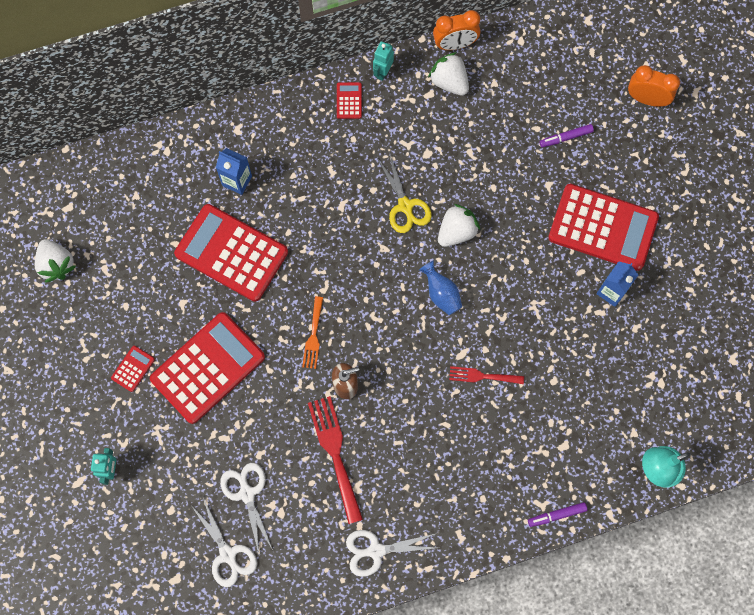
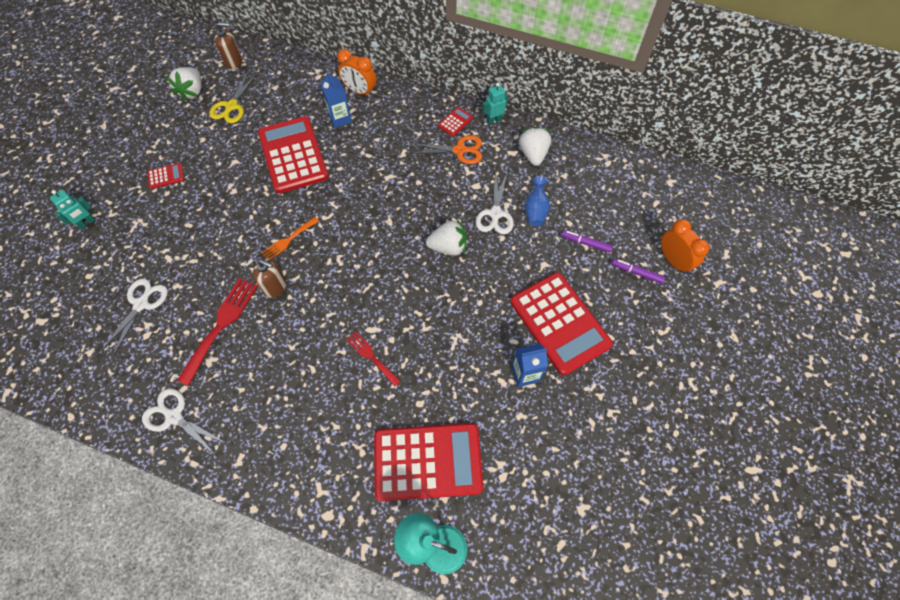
camera: 40 degrees right, 10 degrees down
(61, 200) = (234, 62): none -> brown soap dispenser
(208, 368) = (206, 209): red calculator -> red calculator (428, 461)
(227, 554) = (86, 333): white scissors -> white scissors (495, 214)
(380, 128) = (459, 150): none -> orange scissors
(405, 206) = (429, 206): yellow scissors -> yellow scissors (231, 106)
(441, 294) = (398, 278): blue vase -> blue vase (535, 210)
(455, 44) = (558, 136): orange clock -> orange clock (360, 91)
(556, 515) = (323, 510): purple marker -> purple marker (636, 273)

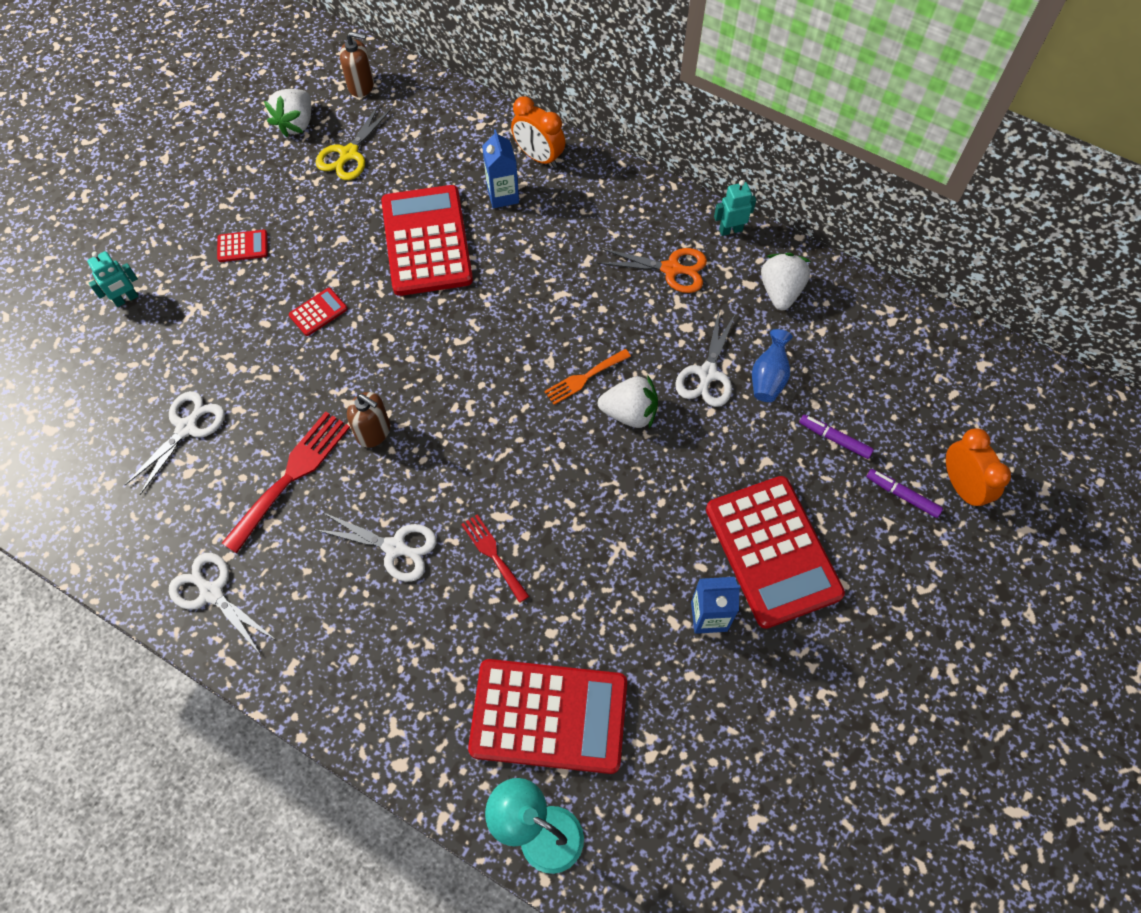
camera: 10 degrees right, 0 degrees up
(288, 240) = (401, 367): orange fork -> orange fork (584, 378)
(301, 363) = (395, 547): none -> white scissors
(455, 122) = (672, 224): red calculator -> red calculator (318, 312)

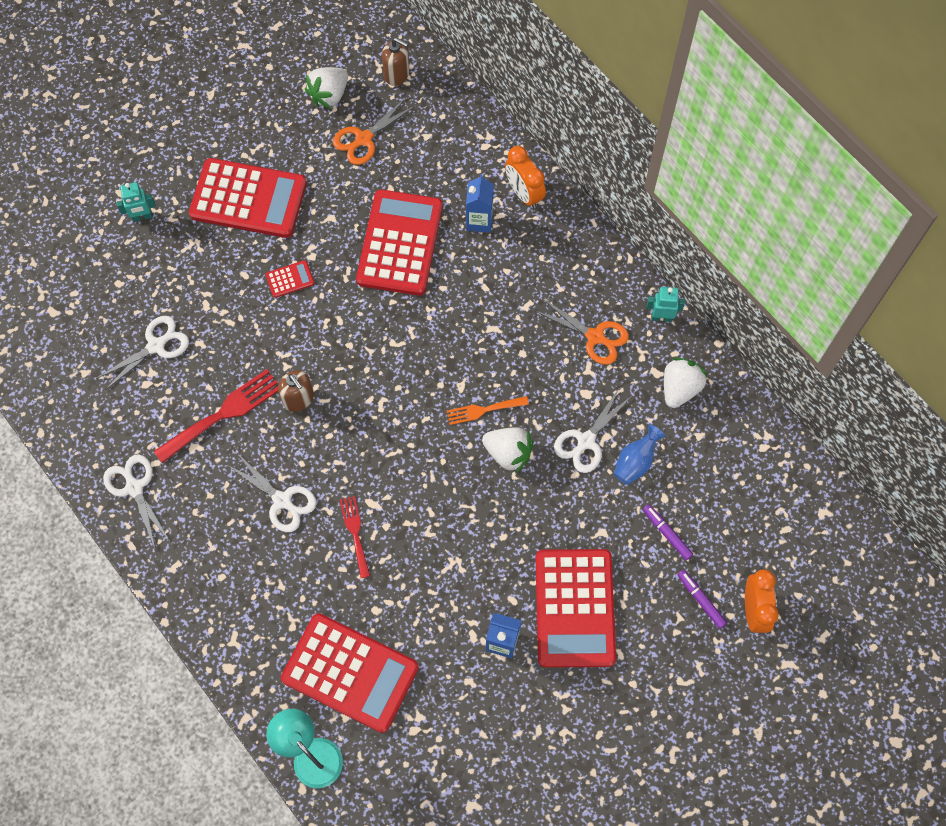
camera: 20 degrees right, 5 degrees up
(242, 246) = (248, 199): red calculator -> red calculator, size x2.47
(349, 154) = (364, 139): yellow scissors -> orange scissors

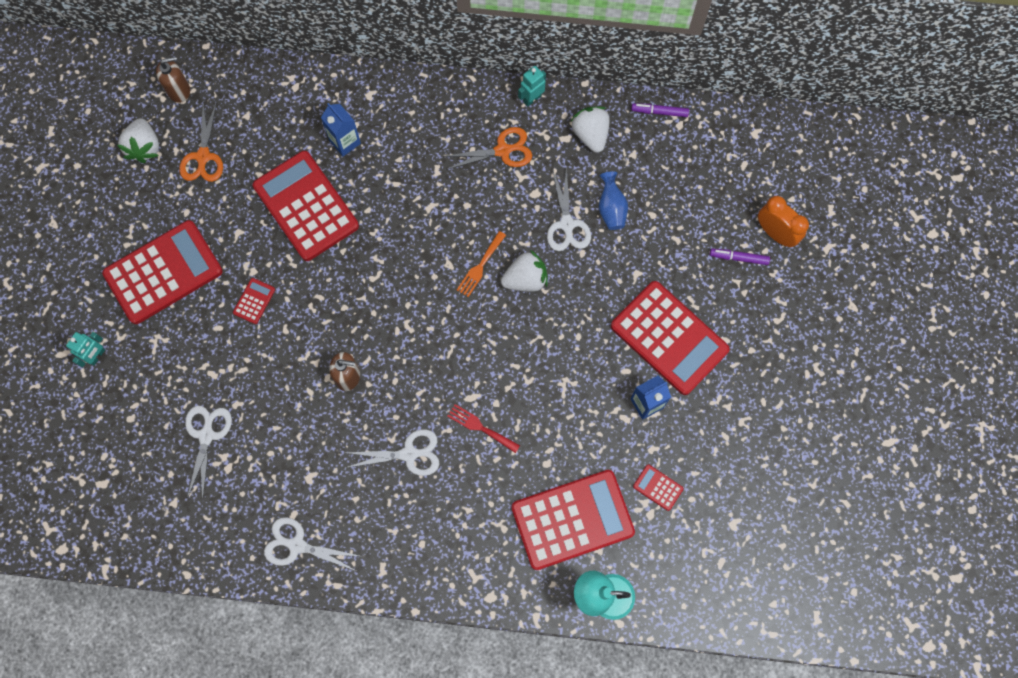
camera: 45 degrees left, 5 degrees up
(223, 413) = (306, 435): red fork -> none
(442, 715) = (658, 487): none -> red calculator
(524, 193) = (356, 96): orange clock -> none
(666, 533) = (676, 236): purple marker -> purple marker (659, 112)

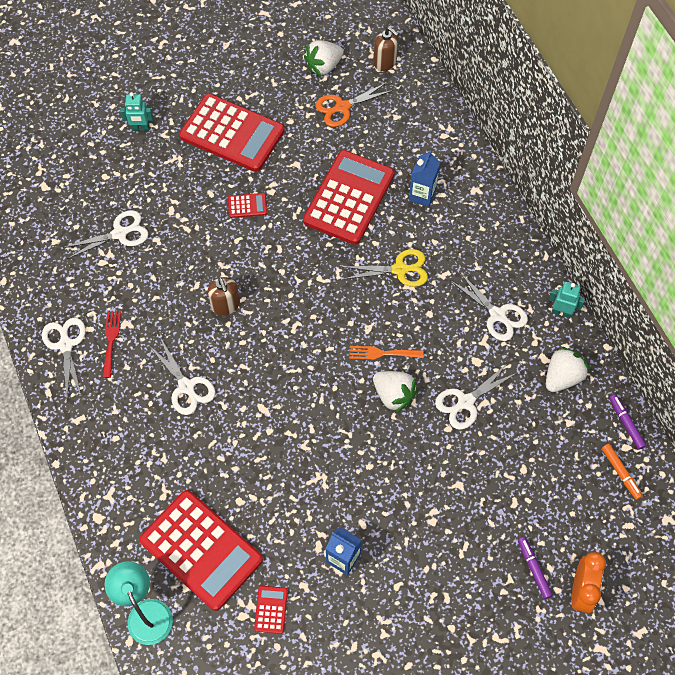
camera: 60 degrees right, 10 degrees down
(408, 205) = (399, 269): none -> yellow scissors
(480, 427) = (241, 430): red fork -> red fork (111, 340)
(502, 150) = (497, 315): orange scissors -> white scissors
(611, 208) = (505, 431): blue vase -> none
(669, 338) = (416, 545): red calculator -> none
(698, 143) = (620, 473): none -> orange marker

